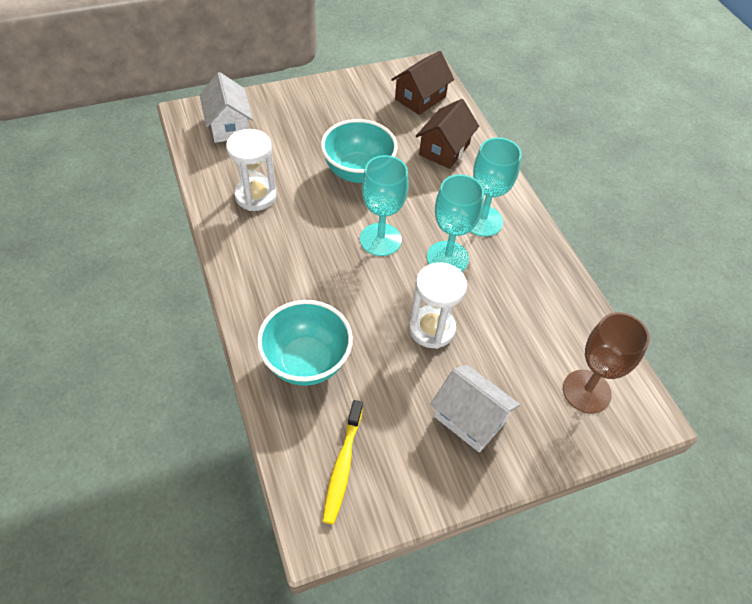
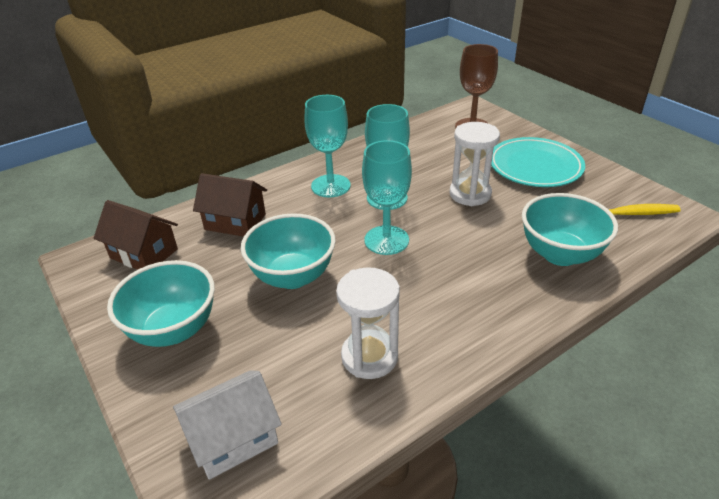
camera: 100 degrees left, 15 degrees down
(330, 108) = (173, 330): none -> turquoise bowl
(470, 418) = (535, 166): white house -> turquoise plate

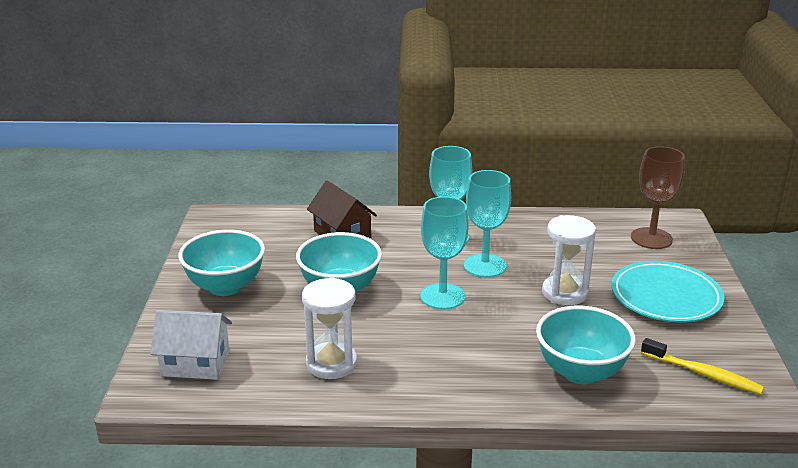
camera: 35 degrees right, 10 degrees down
(144, 253) = (257, 230): brown house -> none

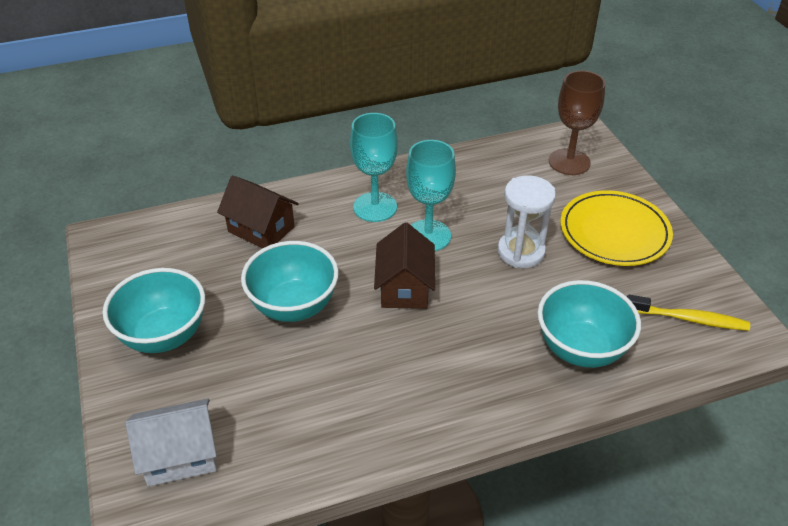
camera: 20 degrees left, 15 degrees up
(331, 363) = (331, 411): white hourglass -> none
(442, 296) = (404, 287): turquoise goblet -> brown house
(666, 296) = (614, 232): turquoise plate -> yellow plate

